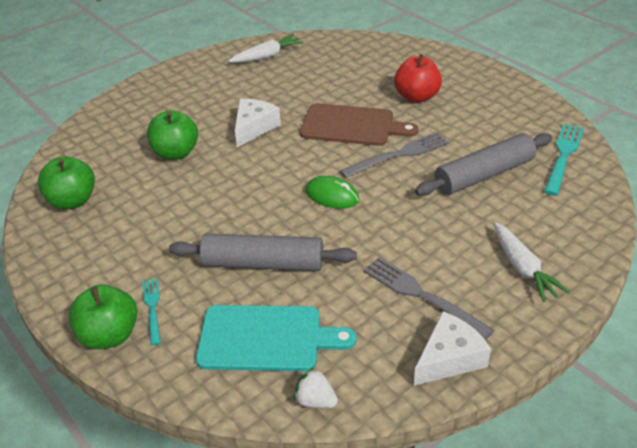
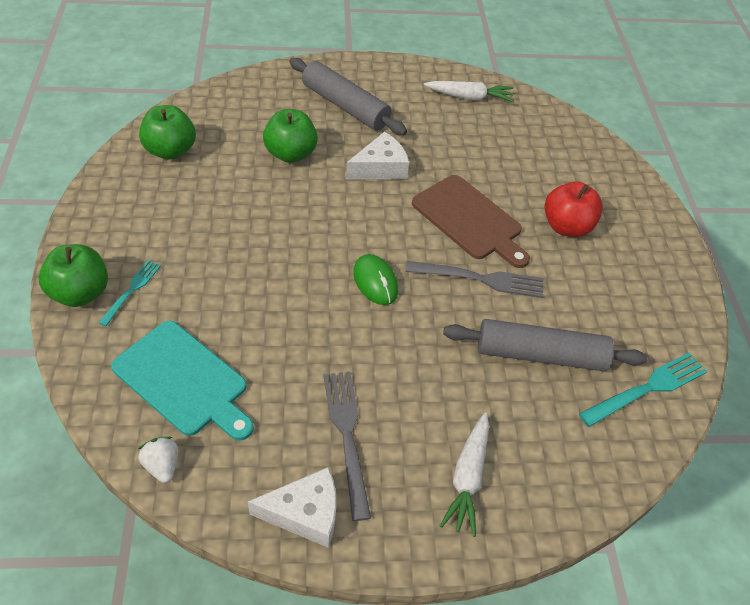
camera: 30 degrees right, 10 degrees up
(263, 263) = (251, 309): grey rolling pin -> grey rolling pin (345, 106)

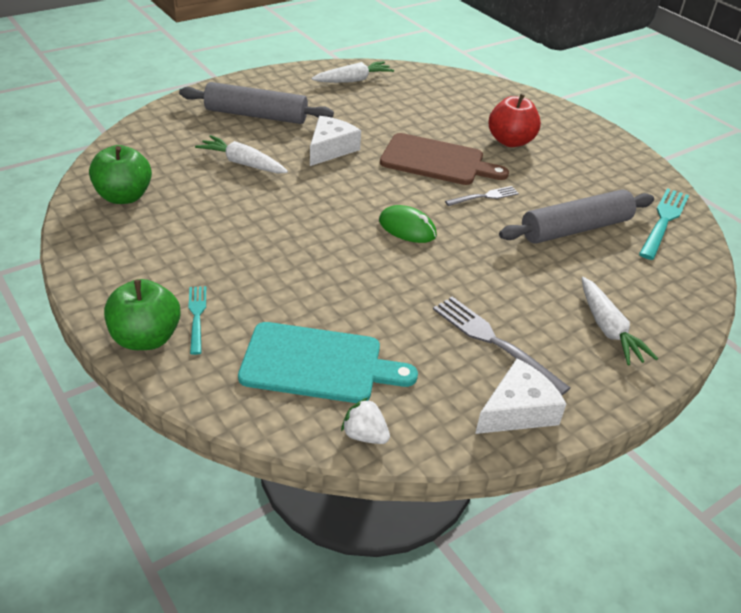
camera: 30 degrees left, 10 degrees down
(291, 154) = (242, 163): green apple -> white carrot
(480, 279) = (484, 196): grey fork -> grey fork, size x0.61

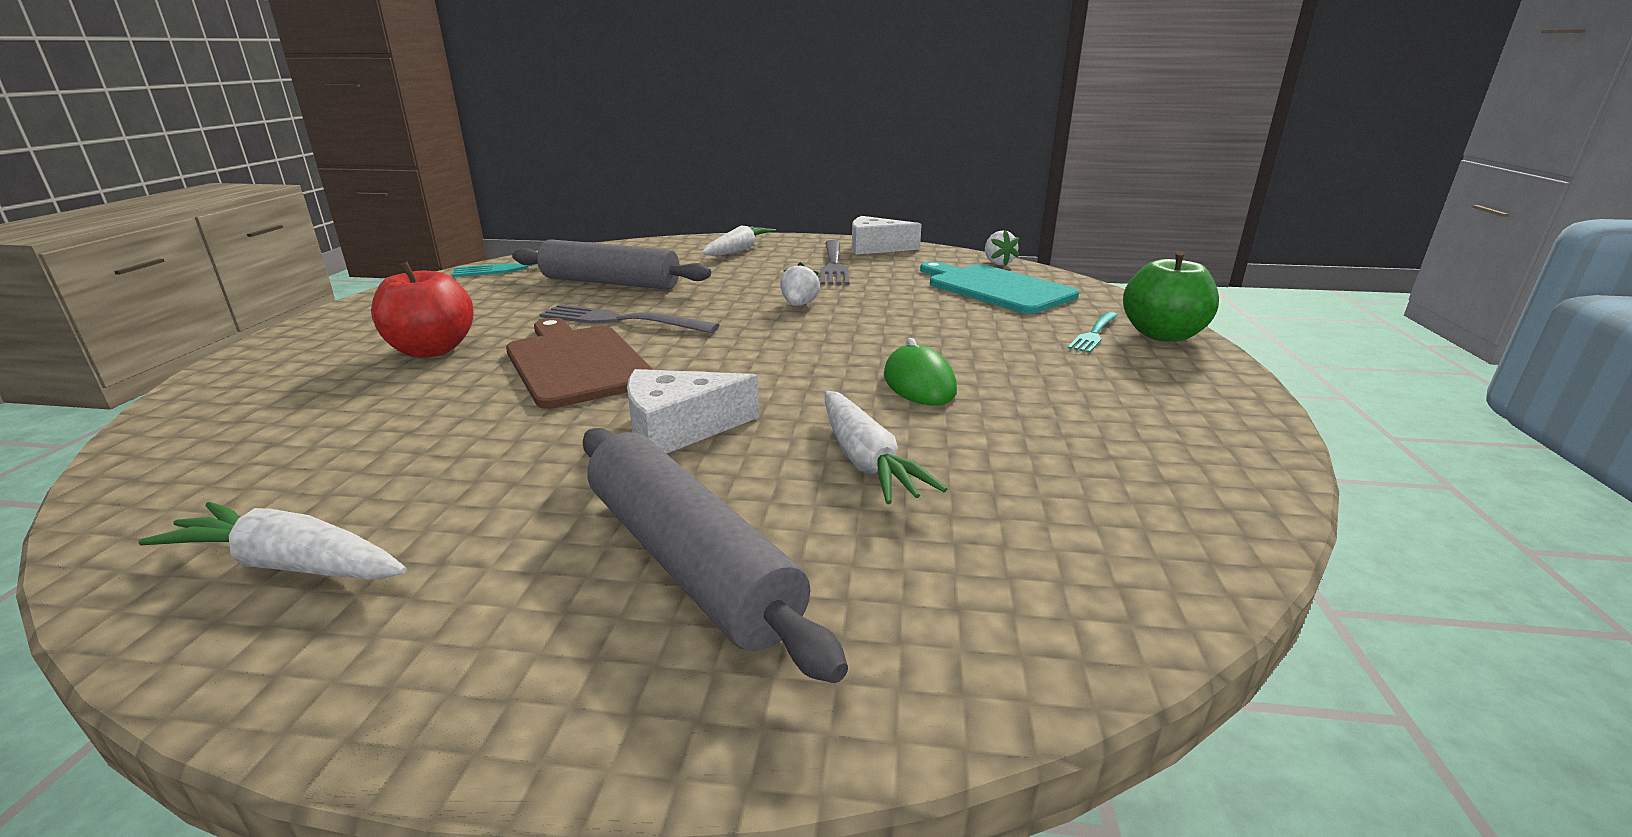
camera: 135 degrees left, 15 degrees down
(124, 196) = (1151, 481): green apple -> none
(407, 228) = (764, 325): green mouse -> green mouse (918, 383)
(422, 260) = (799, 305): none -> white strawberry
(484, 196) = (622, 320): grey fork -> grey fork, size x1.65

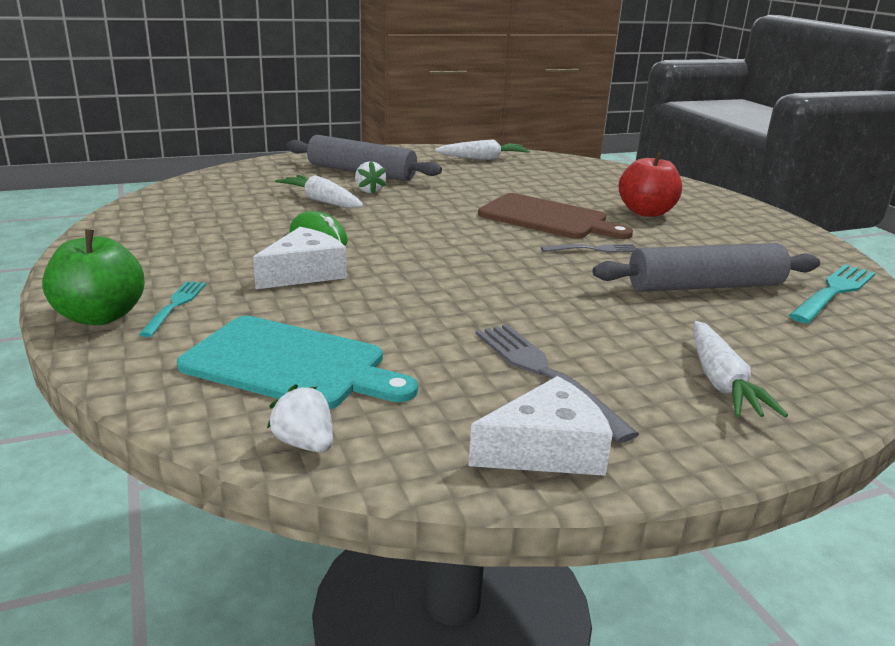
camera: 150 degrees right, 0 degrees up
(622, 320) = (593, 249): grey fork -> grey fork, size x0.61
(679, 429) = (427, 200): white cheese -> white cheese (304, 273)
(799, 305) = (485, 291): white strawberry -> white strawberry (369, 191)

